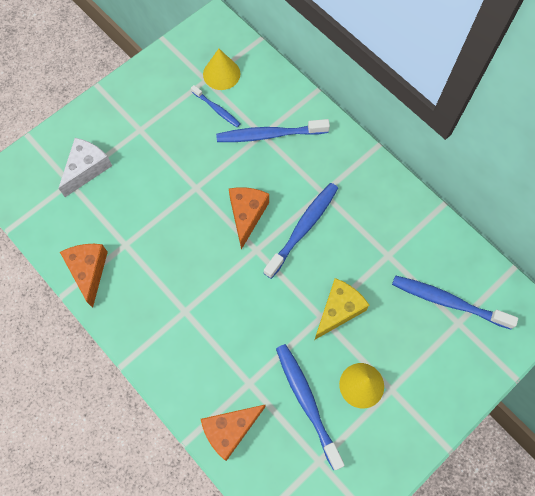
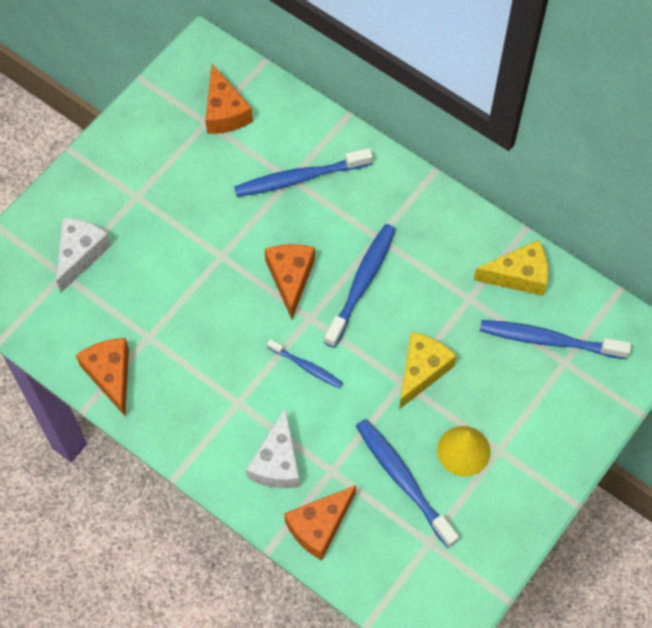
camera: 10 degrees left, 5 degrees down
(206, 368) = (277, 462): none -> white cheese
(217, 109) = (228, 157): blue toothbrush -> blue toothbrush (306, 367)
(221, 74) = (225, 112): yellow cone -> orange cheese
(431, 242) = (518, 275): none -> yellow cheese

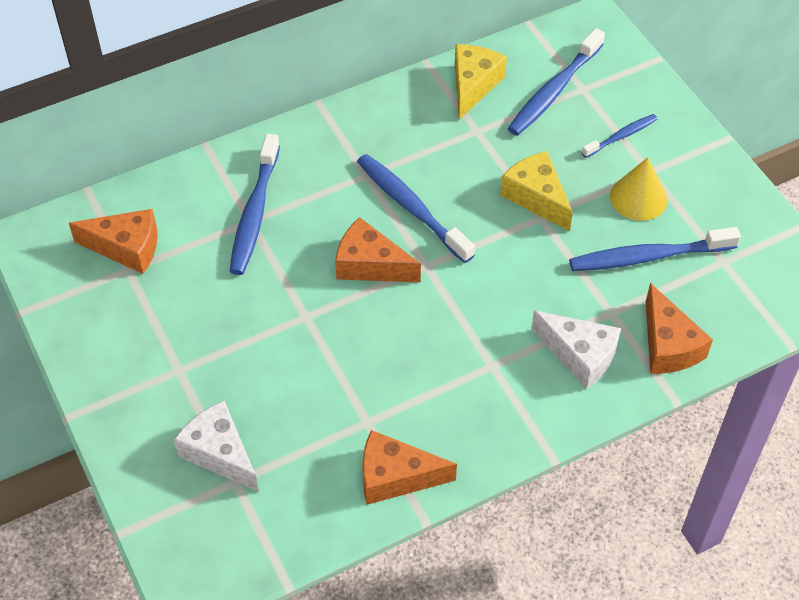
camera: 65 degrees left, 10 degrees down
(306, 367) = (482, 289): blue toothbrush -> blue toothbrush (621, 136)

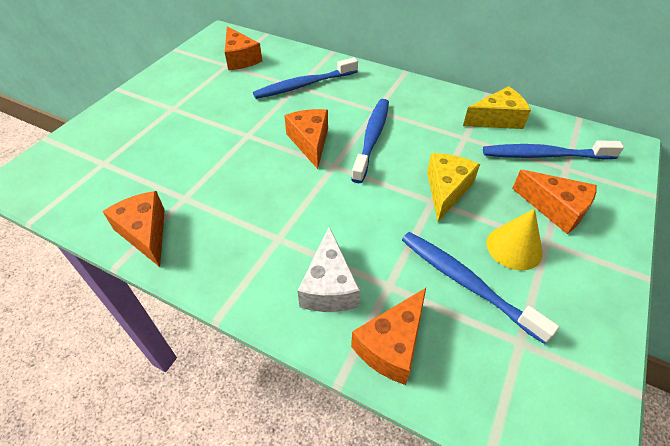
camera: 55 degrees right, 5 degrees down
(219, 453) = (121, 148): white cheese -> none
(621, 136) = (555, 208): blue toothbrush -> orange cheese

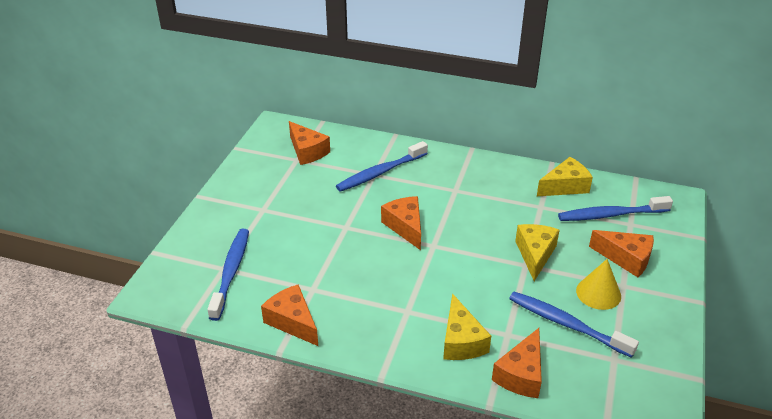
camera: 10 degrees left, 10 degrees down
(329, 286) = (461, 341): white cheese -> yellow cheese
(372, 138) = (459, 217): blue toothbrush -> blue toothbrush (231, 272)

